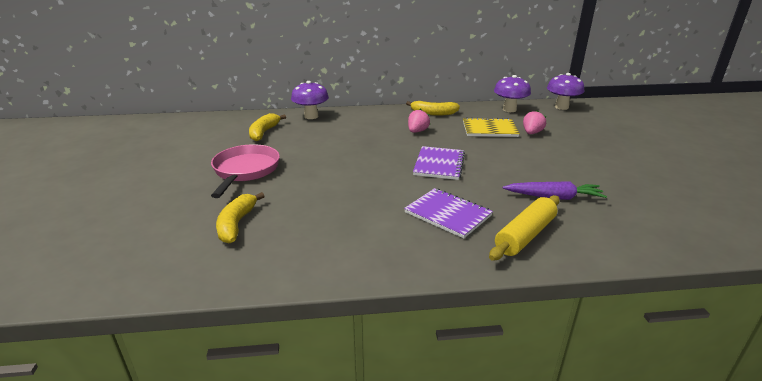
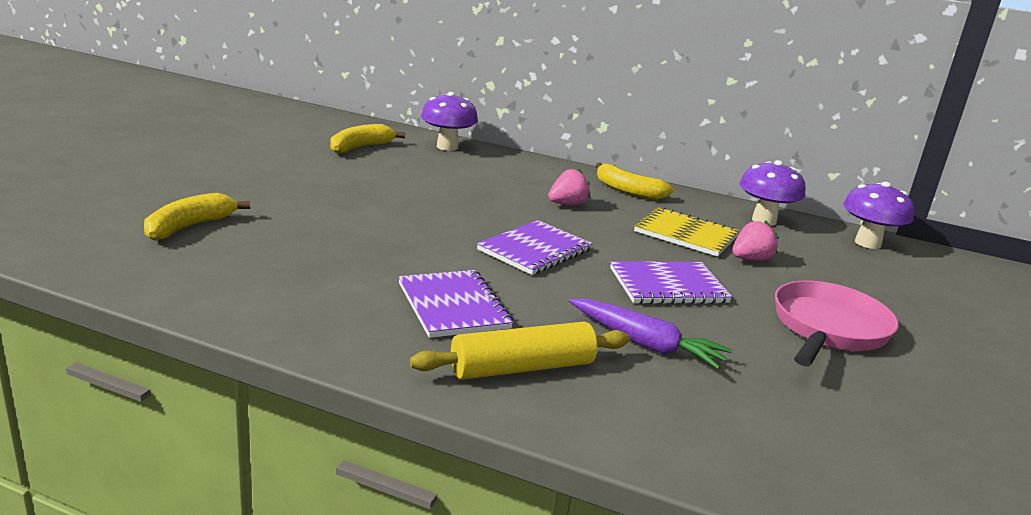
camera: 25 degrees right, 5 degrees down
(245, 171) = (278, 179): pink pan -> pink pan (828, 329)
(520, 161) = (668, 286): none -> purple notebook

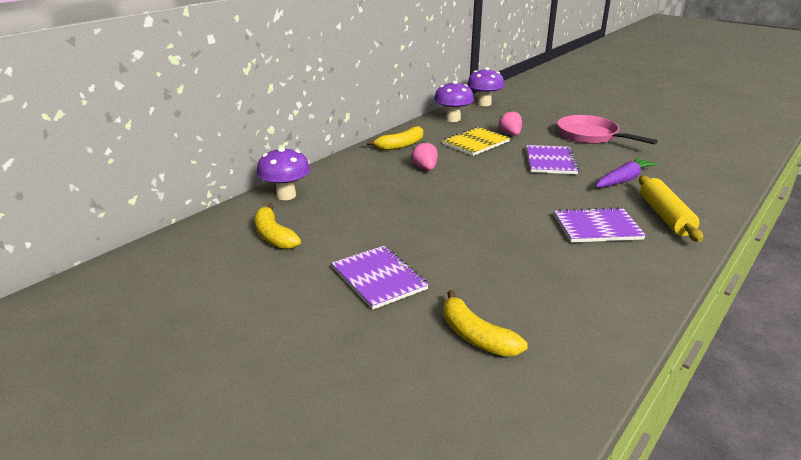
camera: 70 degrees left, 5 degrees up
(535, 250) = (506, 190): purple notebook -> purple notebook (379, 278)

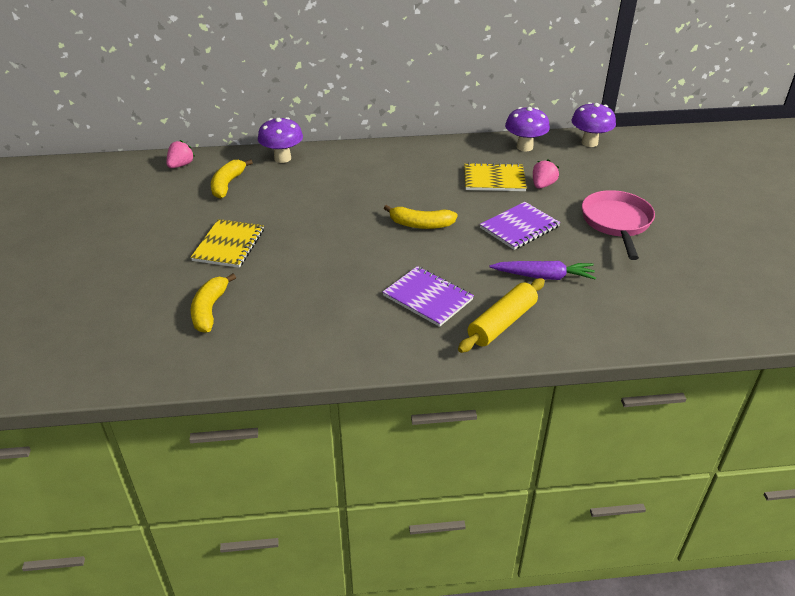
camera: 45 degrees right, 10 degrees up
(379, 278) = (229, 245): purple notebook -> yellow notebook
(400, 145) = (430, 153): yellow banana -> yellow banana (420, 225)
(425, 168) = (408, 182): pink strawberry -> pink strawberry (181, 165)

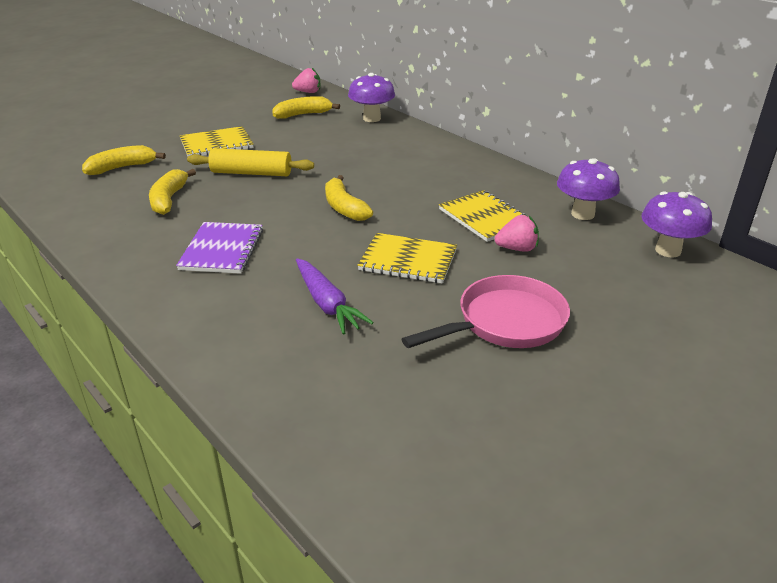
camera: 55 degrees right, 5 degrees down
(310, 300) = (169, 199): none -> yellow banana
(502, 323) = (214, 303): yellow rolling pin -> yellow rolling pin (251, 173)
(519, 227) = (408, 260): purple notebook -> yellow notebook

